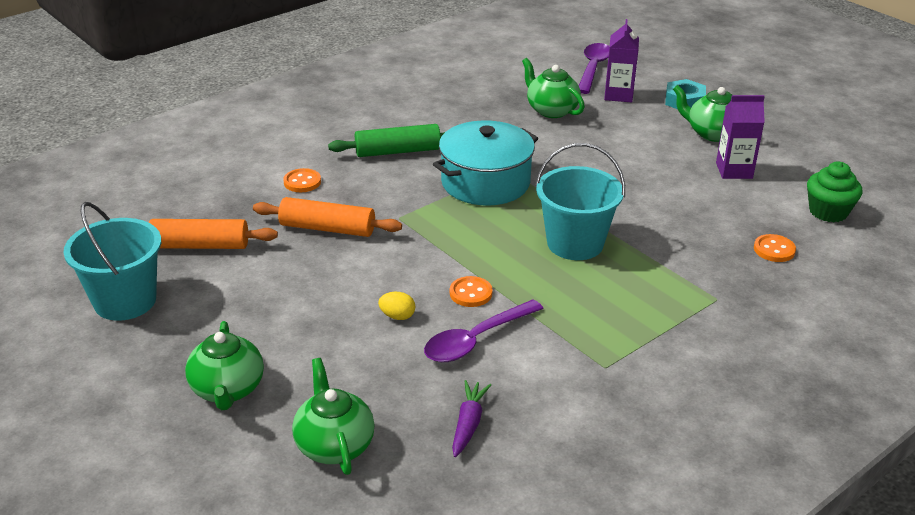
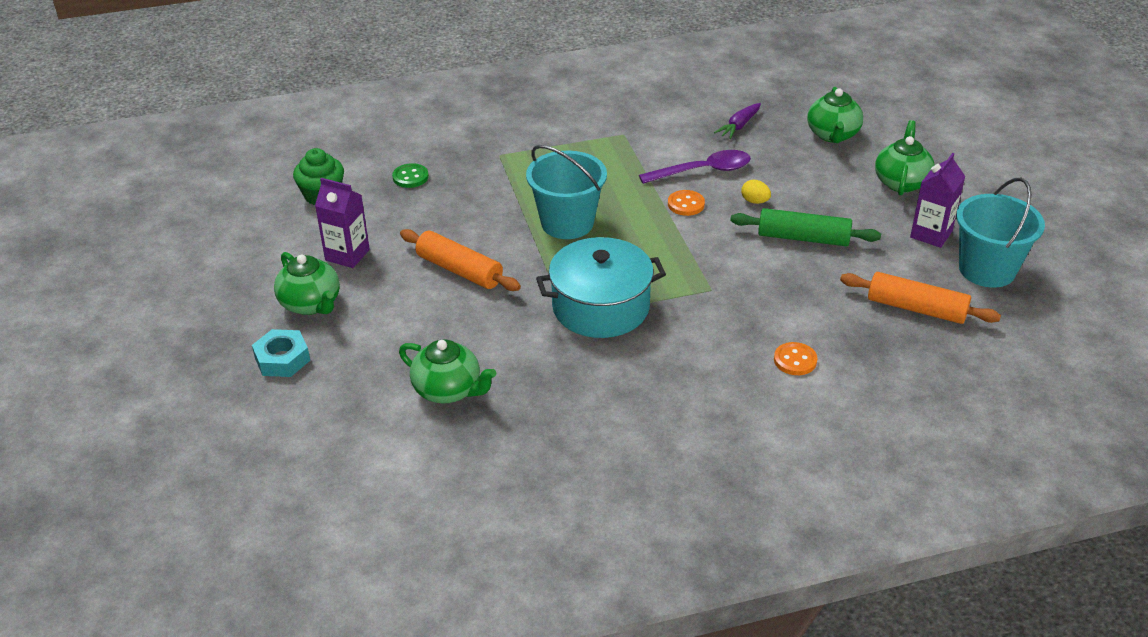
camera: 155 degrees left, 5 degrees up
(327, 228) = (785, 295): orange rolling pin -> orange rolling pin (459, 270)
(398, 151) = (670, 375): green rolling pin -> green rolling pin (803, 238)
(551, 110) = (448, 390): green teapot -> green teapot turned 45 degrees counterclockwise
(593, 68) = (326, 453): purple spoon -> none
(618, 95) = (345, 392): purple carton -> purple carton (931, 234)
(774, 250) = (410, 177): orange button -> green button

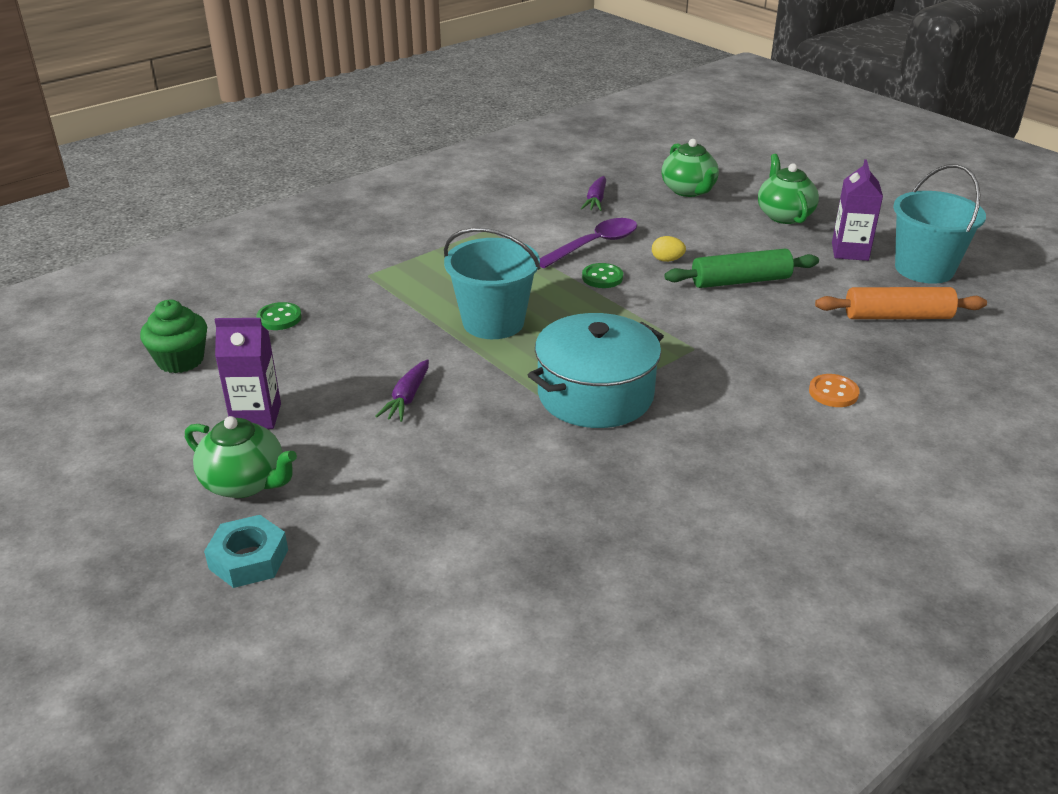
camera: 25 degrees left, 5 degrees down
(448, 390) = (491, 532): green teapot -> none
(459, 270) = (407, 398): orange rolling pin -> purple carrot
(686, 204) = (602, 277): orange button -> green button

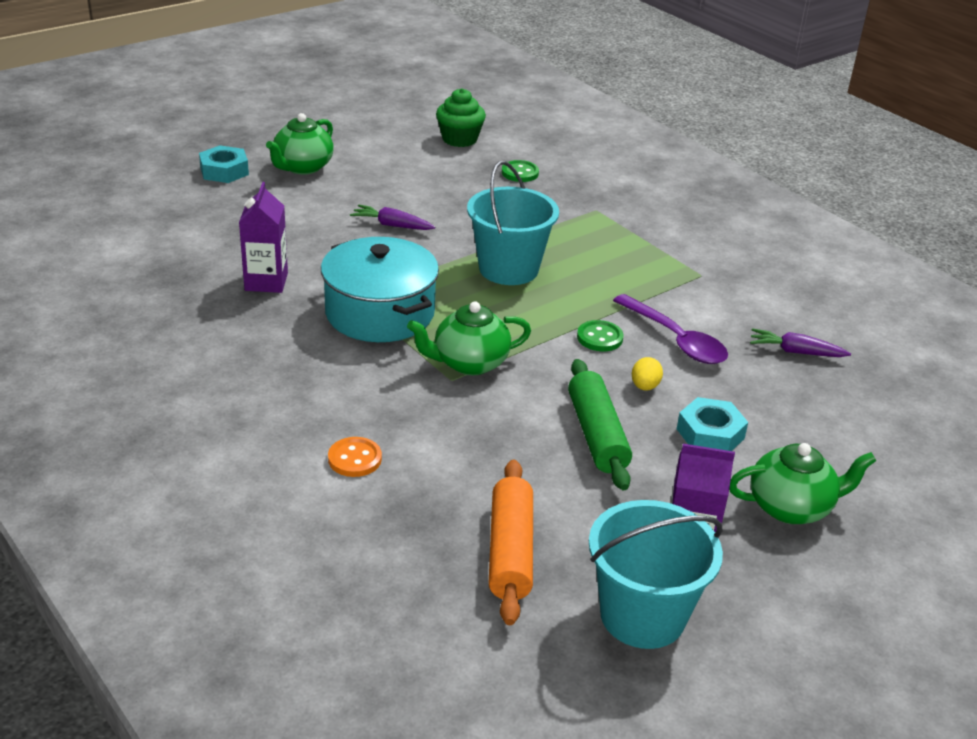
camera: 90 degrees right, 0 degrees up
(256, 416) = (380, 168): purple carton -> purple carton (266, 282)
(689, 190) = (849, 431): green teapot -> green teapot (469, 363)
(716, 237) = (710, 434): none -> turquoise nut

